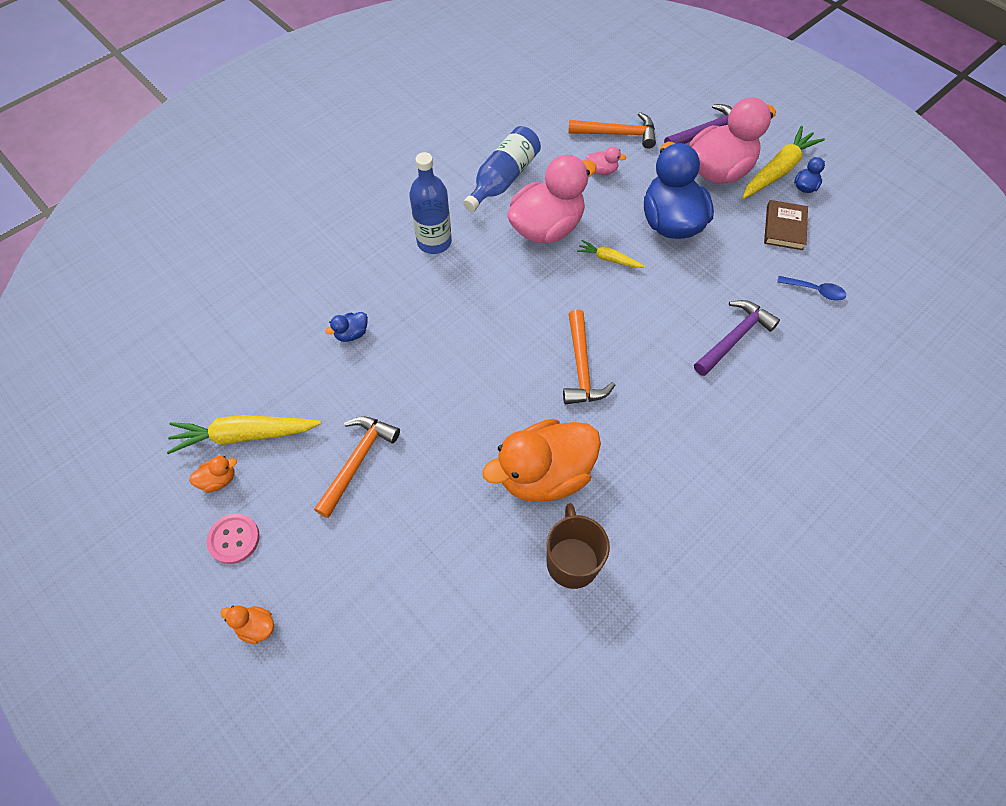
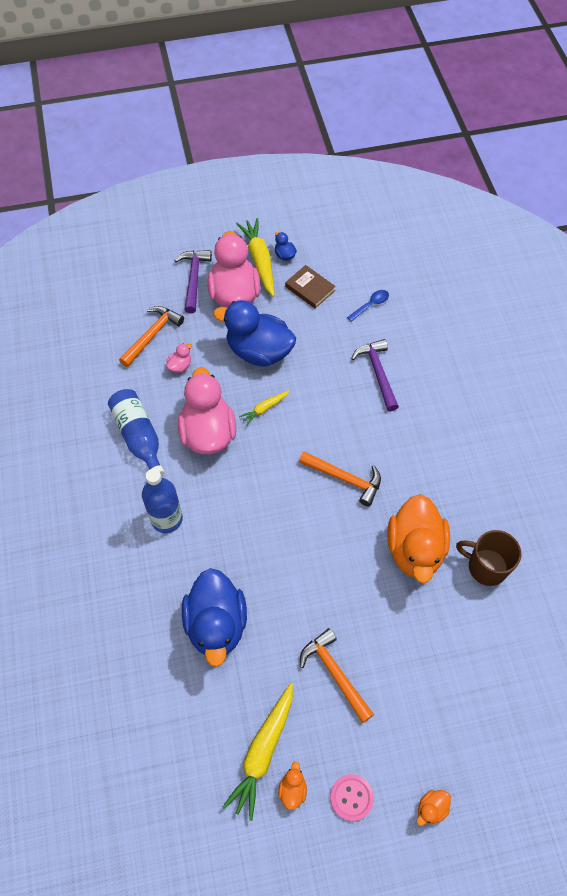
camera: 60 degrees left, 0 degrees up
(352, 334) = (216, 624): blue duck -> blue duck, size x2.48

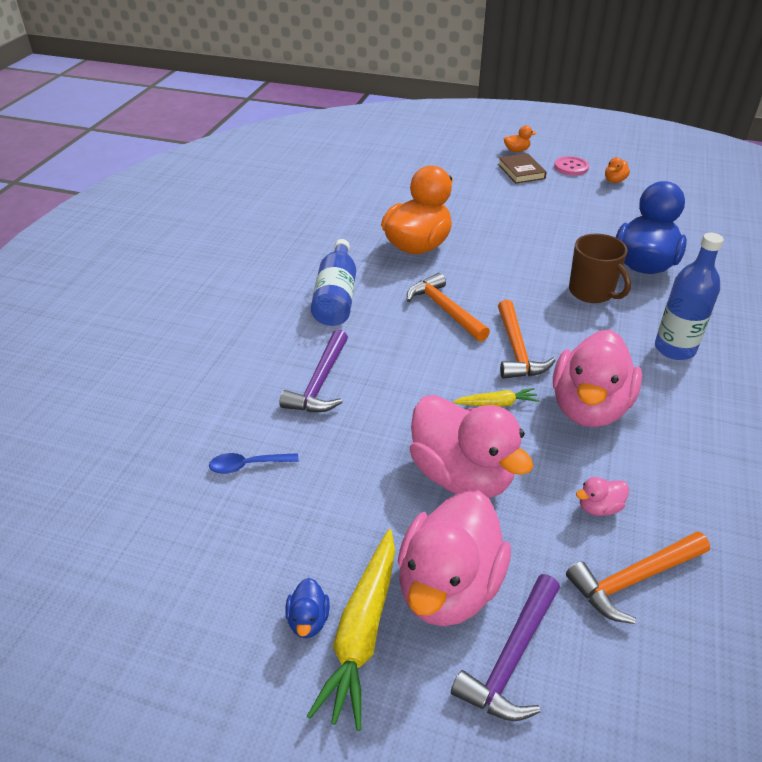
camera: 150 degrees left, 20 degrees down
(139, 436) = (693, 440): blue bottle -> blue bottle (336, 297)
(259, 351) = (462, 475): blue duck -> pink duck
(263, 752) = (630, 199): yellow carrot -> none
(310, 289) = (314, 534): brown book -> brown book (521, 171)
(335, 673) = (546, 212): orange hammer -> orange hammer (516, 350)
(486, 567) = (365, 219): brown mug -> brown mug (592, 292)

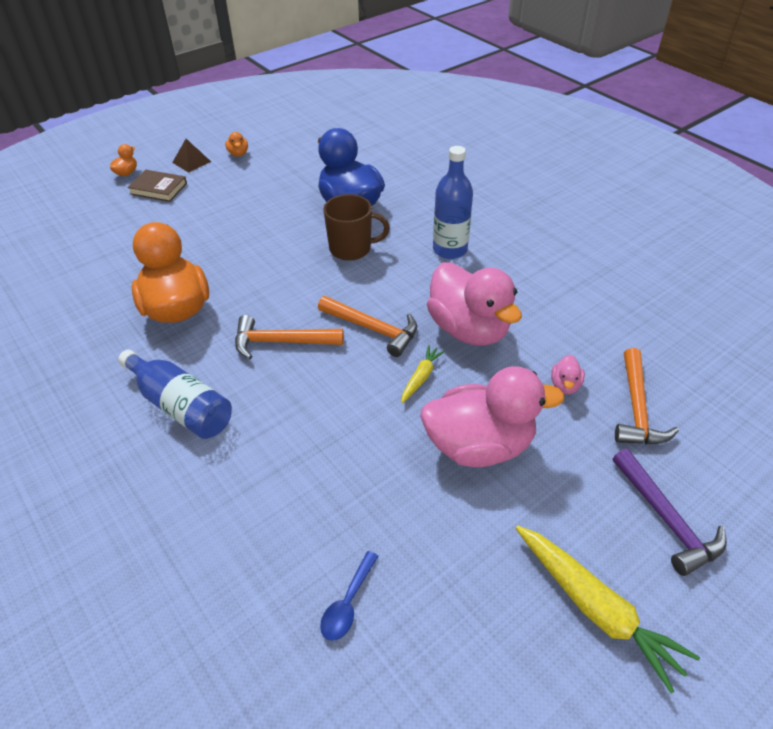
camera: 55 degrees left, 5 degrees up
(308, 620) = (562, 644): blue duck -> none
(320, 383) = (288, 484): purple hammer -> none
(449, 587) = (583, 520): pink duck -> none
(571, 167) = (191, 162): pink button -> brown pyramid

